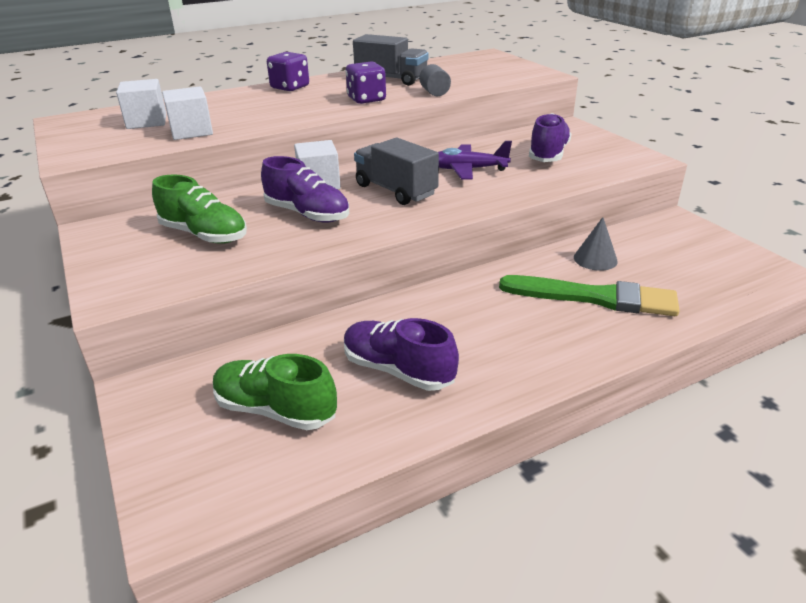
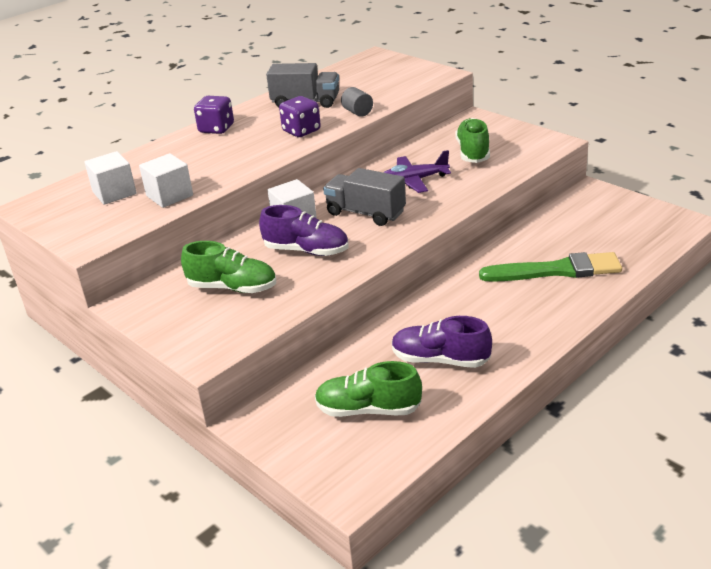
camera: 15 degrees left, 0 degrees up
(548, 154) = (473, 152): purple shoe -> green shoe
(595, 259) = (542, 238): grey cone -> none

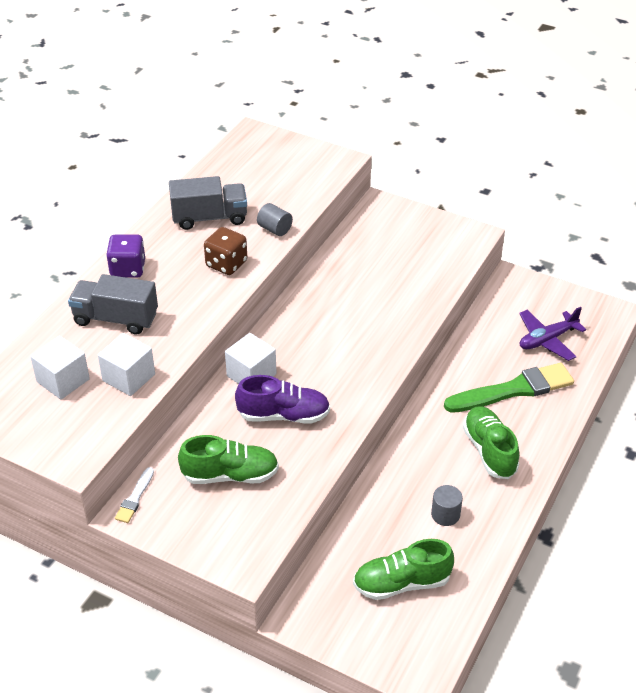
camera: 20 degrees left, 10 degrees up
(139, 294) = (135, 498): none -> white brush
(301, 131) = (226, 264): purple dice -> brown dice
(366, 213) = (322, 356): grey truck -> grey truck (116, 318)
(413, 181) = (352, 305): purple plane -> purple plane (547, 340)
(440, 360) = (445, 514): purple shoe -> grey cylinder
(473, 152) = (397, 257): green shoe -> green shoe (489, 451)

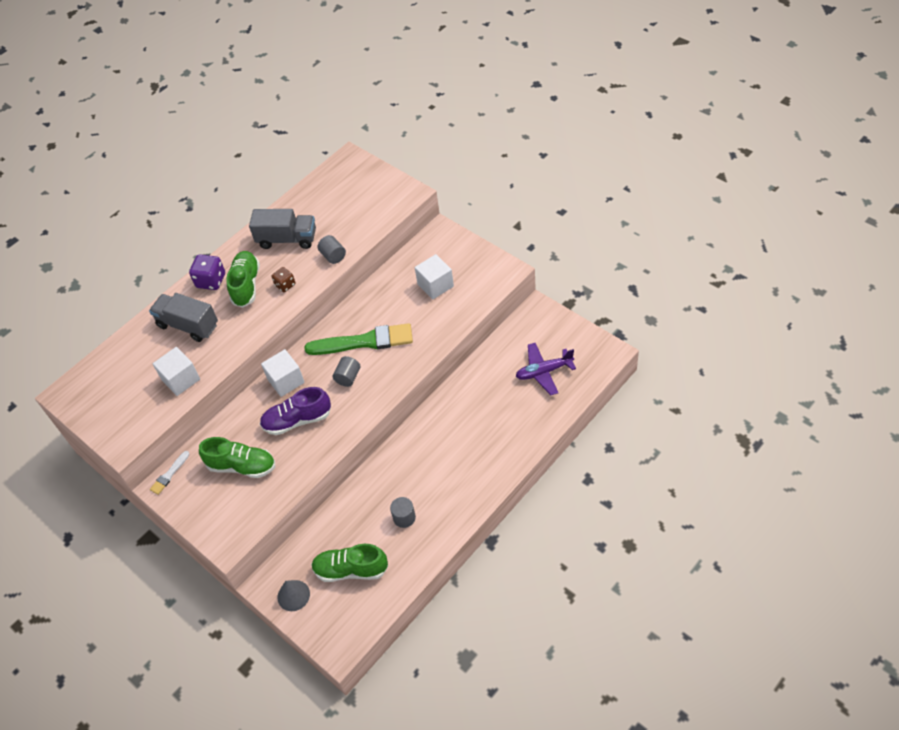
camera: 20 degrees right, 10 degrees up
(63, 380) = (134, 375): white cube -> white cube (435, 285)
(226, 264) = (285, 285): brown dice -> brown dice, size x0.64
(283, 415) = (297, 420): purple shoe -> purple shoe turned 150 degrees clockwise
(329, 362) = (348, 377): none -> grey cylinder
(338, 625) = (293, 595): none -> grey cone
(489, 451) = (458, 467): green shoe -> green shoe (246, 285)
(513, 390) = (498, 415): green brush -> green brush (364, 341)

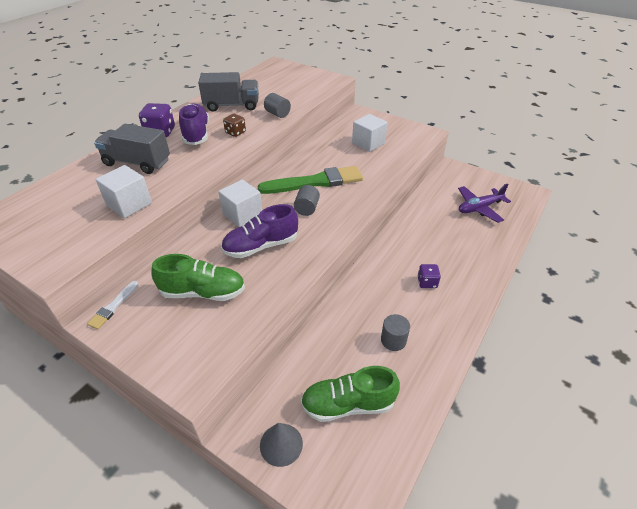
camera: 15 degrees left, 10 degrees down
(246, 285) = (196, 134): green shoe -> purple shoe
(454, 461) = (427, 282): none -> purple dice

